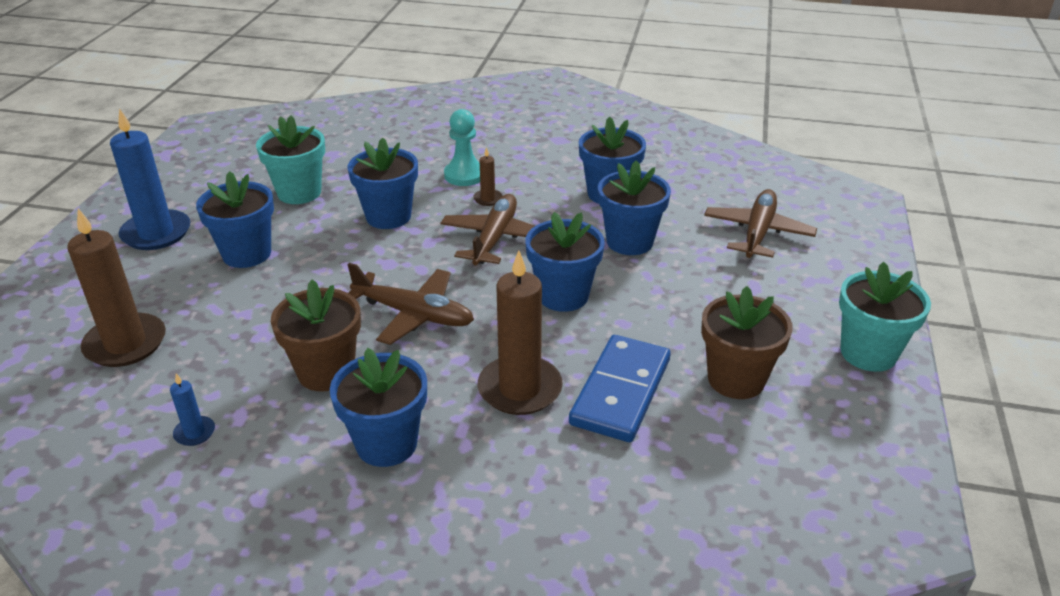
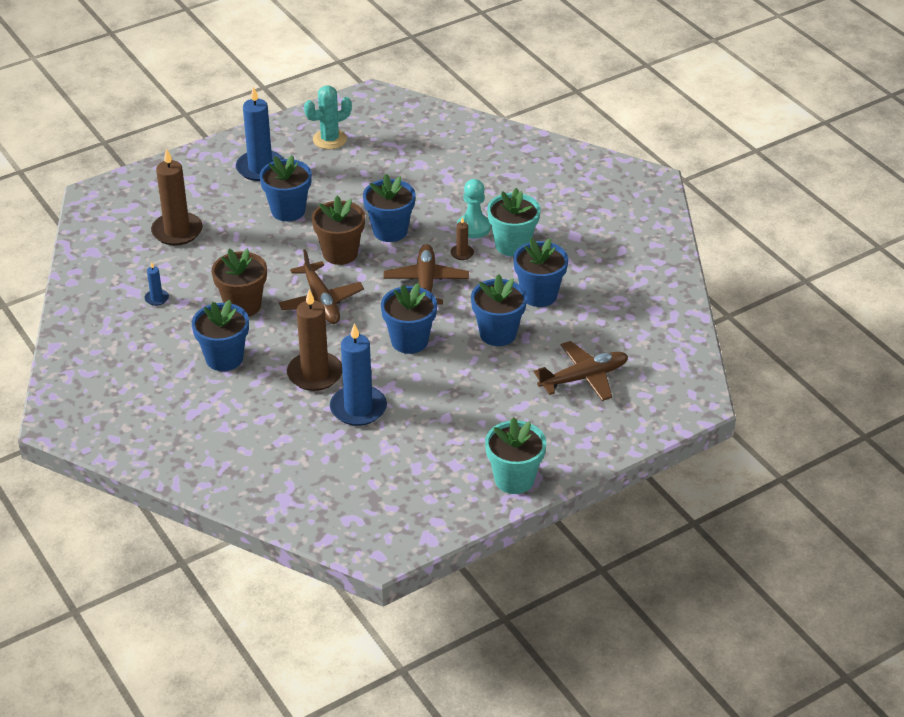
camera: 45 degrees right, 5 degrees up
(206, 176) = (330, 139): none -> turquoise cactus
(299, 192) = (364, 183): turquoise flower pot -> turquoise flower pot (512, 245)
(494, 239) = (426, 283): brown plane -> brown plane turned 60 degrees counterclockwise
(621, 392) = (358, 408): blue domino -> blue candle
(736, 379) = (422, 442): brown flower pot -> brown flower pot (340, 253)

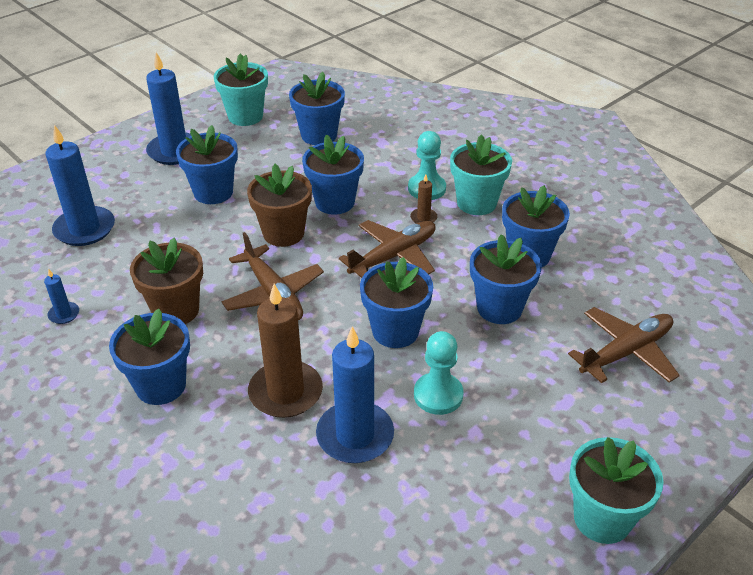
camera: 10 degrees left, 0 degrees up
(177, 231) = (85, 229): brown candle -> blue candle
(330, 139) = (245, 116): turquoise cactus -> turquoise flower pot
(392, 166) = (319, 135): none -> blue flower pot
(426, 283) = (393, 256): brown plane -> brown plane turned 60 degrees clockwise
(427, 389) = (438, 395): none -> turquoise pawn

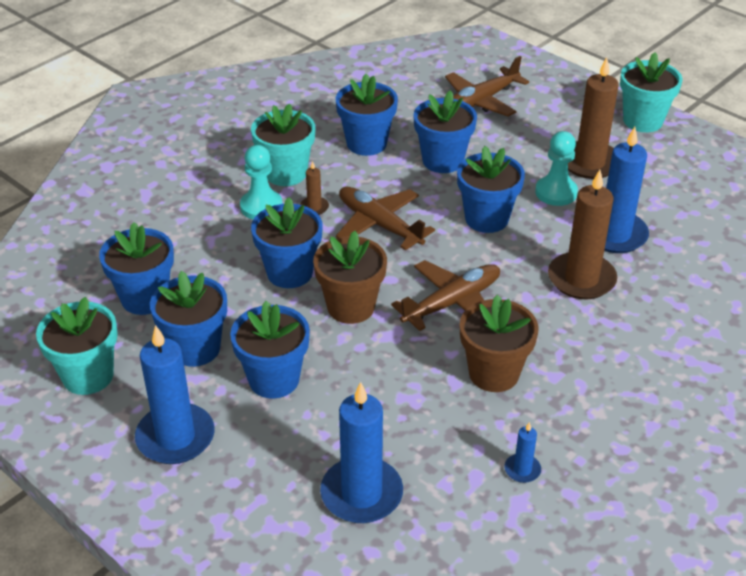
camera: 95 degrees left, 0 degrees up
(161, 385) = (600, 364): blue flower pot -> blue flower pot (195, 348)
(498, 438) = (589, 163): none -> brown candle
(625, 352) = (481, 101): brown plane -> brown plane turned 90 degrees counterclockwise

